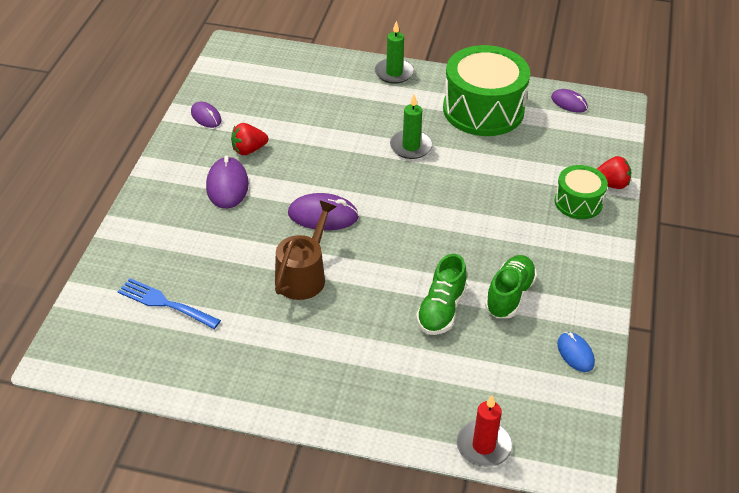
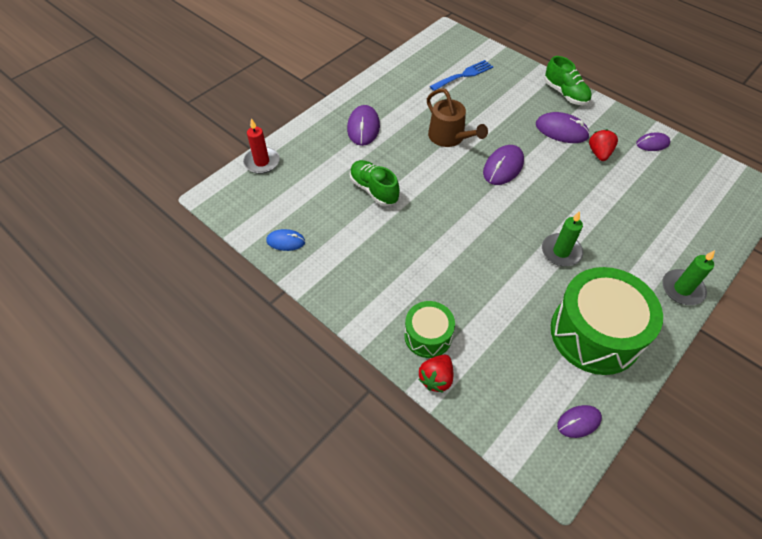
camera: 120 degrees right, 10 degrees up
(342, 367) = (363, 127): none -> purple mouse
(509, 295) = (360, 232): green shoe -> green shoe (565, 94)

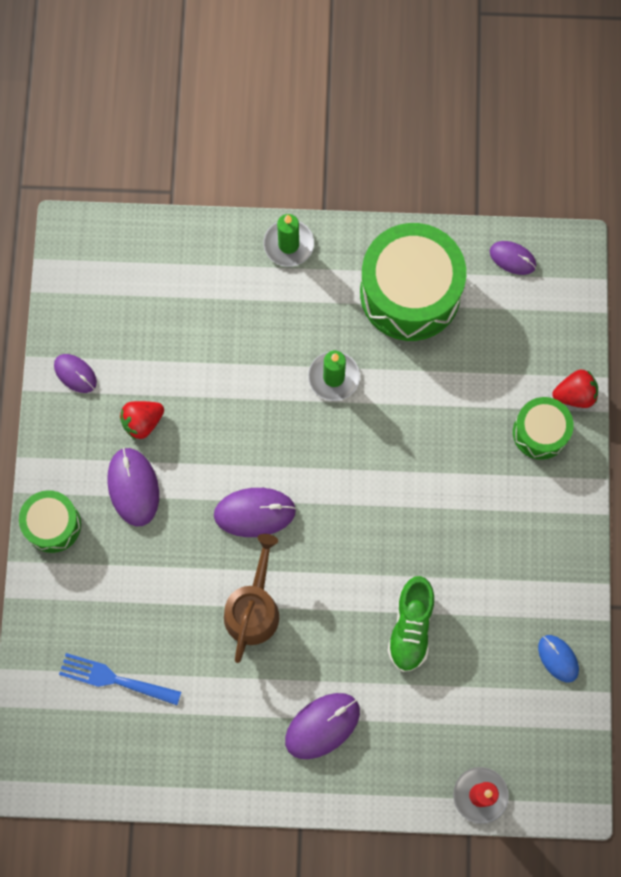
camera: 130 degrees left, 20 degrees up
(565, 94) = (53, 525): green shoe -> green drum

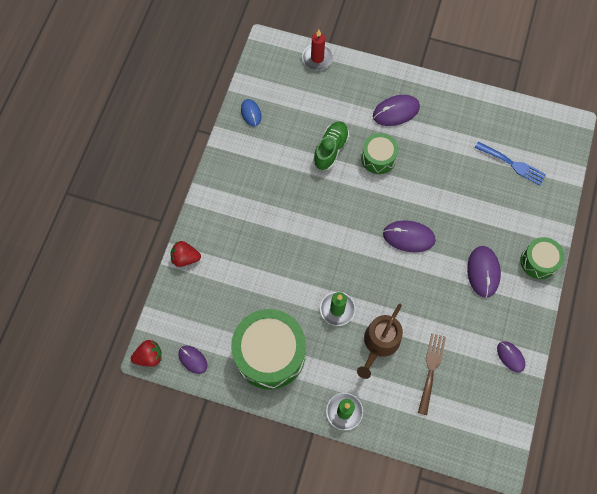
camera: 165 degrees left, 5 degrees down
(142, 422) = (470, 312): red strawberry -> red strawberry (149, 356)
(183, 328) = (431, 369): none -> brown fork
(253, 608) = (422, 182): brown watering can -> brown watering can (379, 343)
(540, 432) = (215, 240): green drum -> green drum (378, 158)

